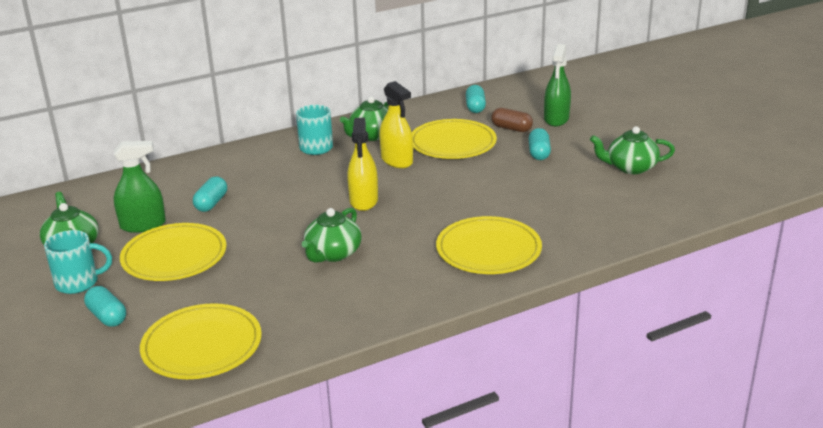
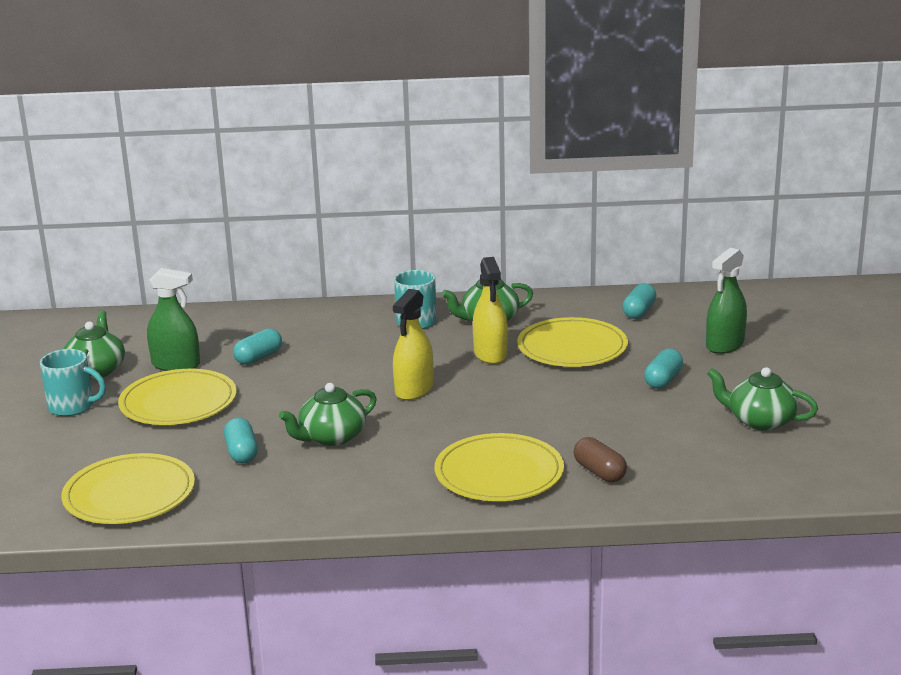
camera: 25 degrees right, 5 degrees down
(107, 316) = (71, 445): turquoise capsule -> turquoise capsule (242, 452)
(511, 128) = (658, 345): brown capsule -> brown capsule (599, 472)

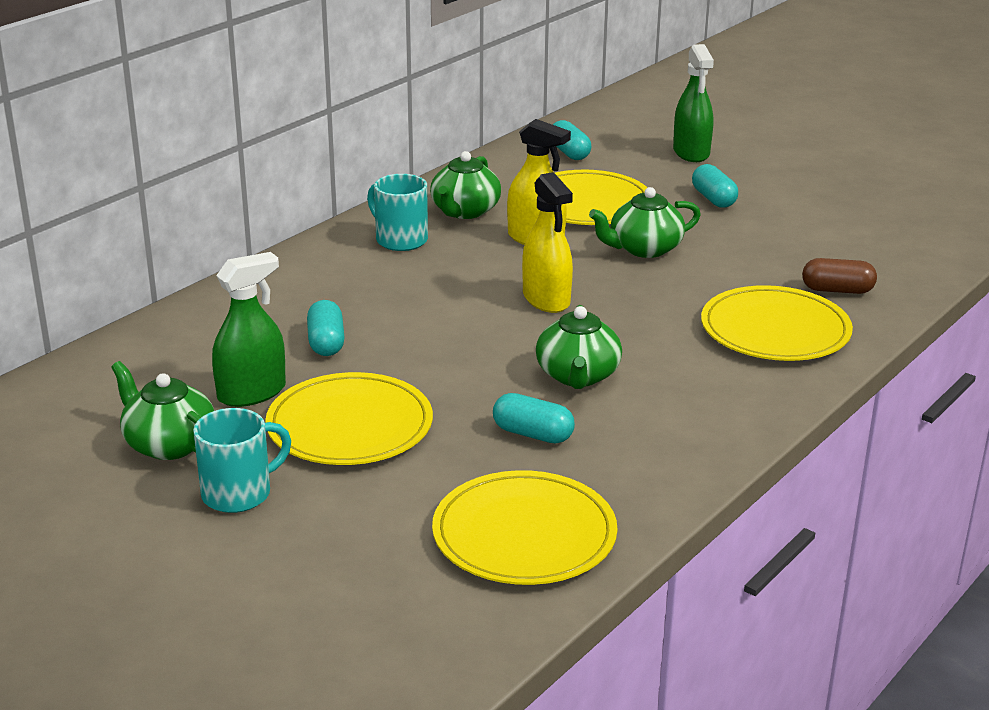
camera: 50 degrees left, 5 degrees up
(760, 421) = (843, 199): green teapot -> green teapot (644, 249)

